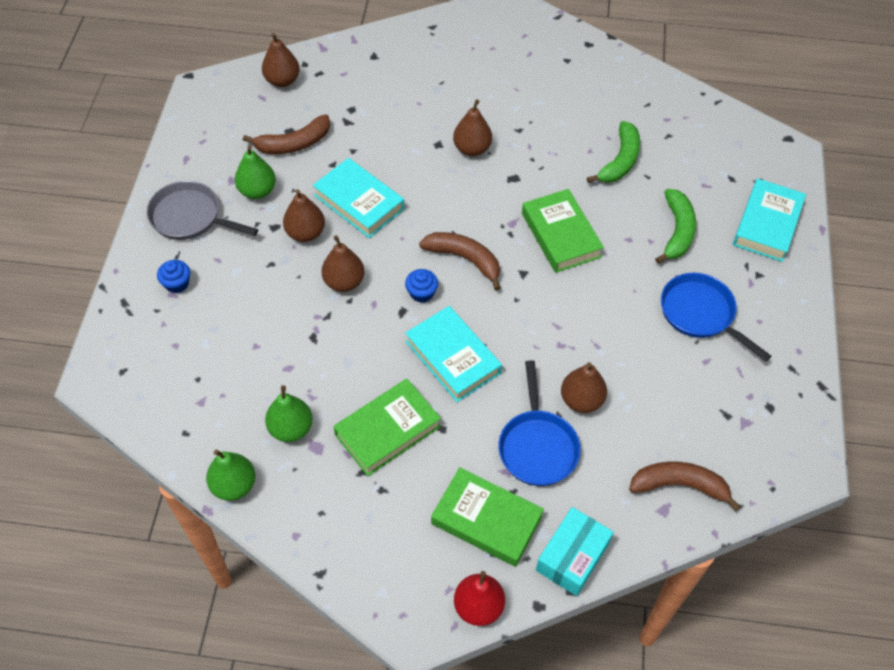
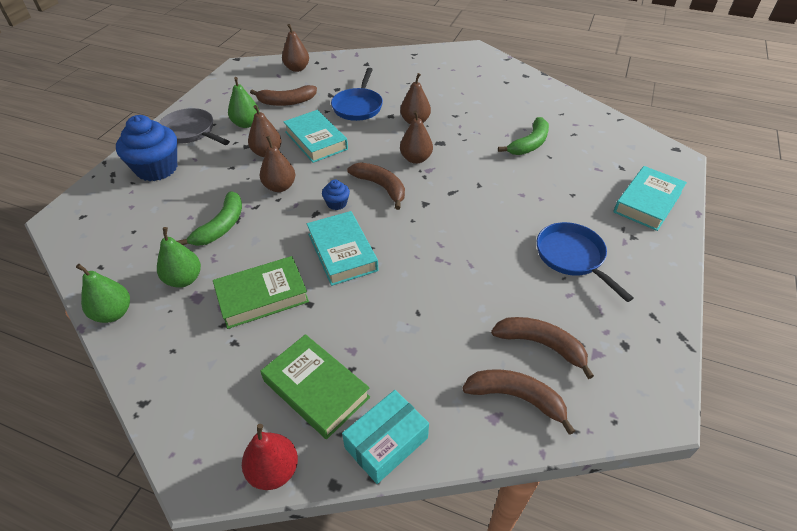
camera: 15 degrees right, 10 degrees down
(177, 284) = (157, 168): blue cupcake -> blue cupcake, size x2.19
(537, 446) = (388, 335): blue pan -> blue pan (358, 106)
(561, 235) = (465, 183): green book -> none
(581, 400) = (442, 305): brown pear -> brown pear (416, 159)
(677, 231) = (565, 195): green banana -> green banana (221, 226)
(690, 424) = (541, 345): none -> brown banana

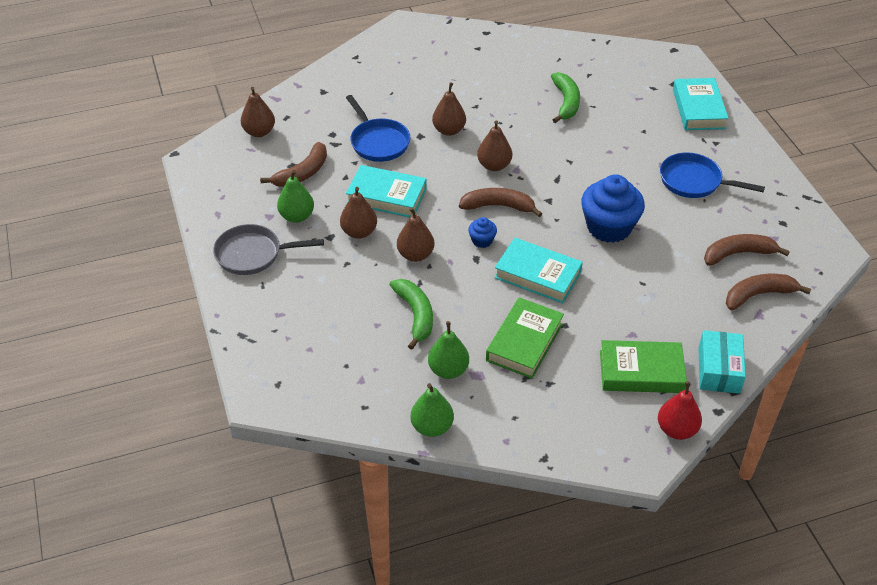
camera: 40 degrees left, 0 degrees up
(157, 168) = (278, 305): blue cupcake -> blue cupcake (609, 227)

